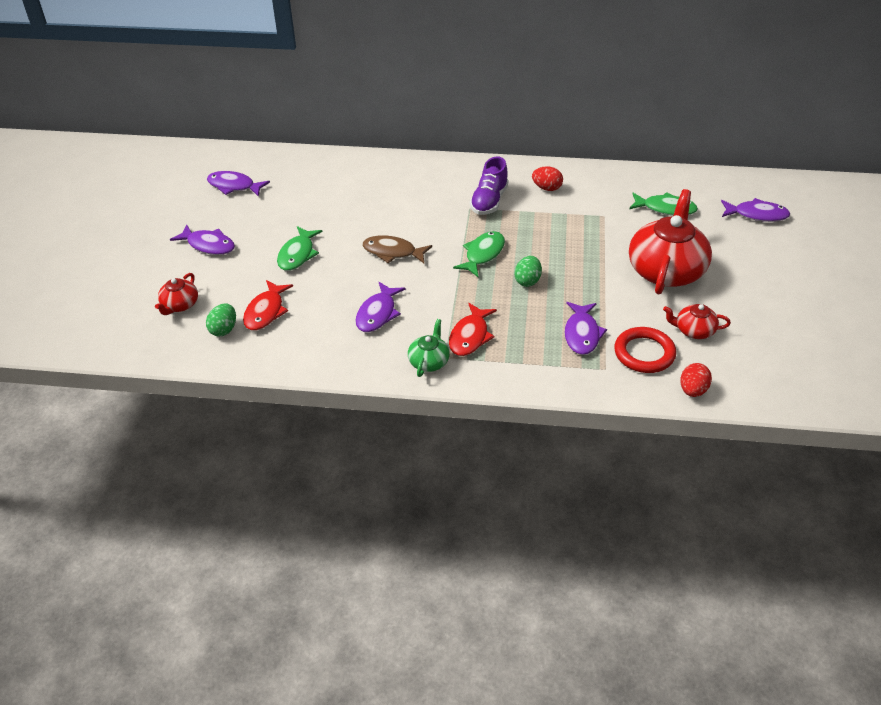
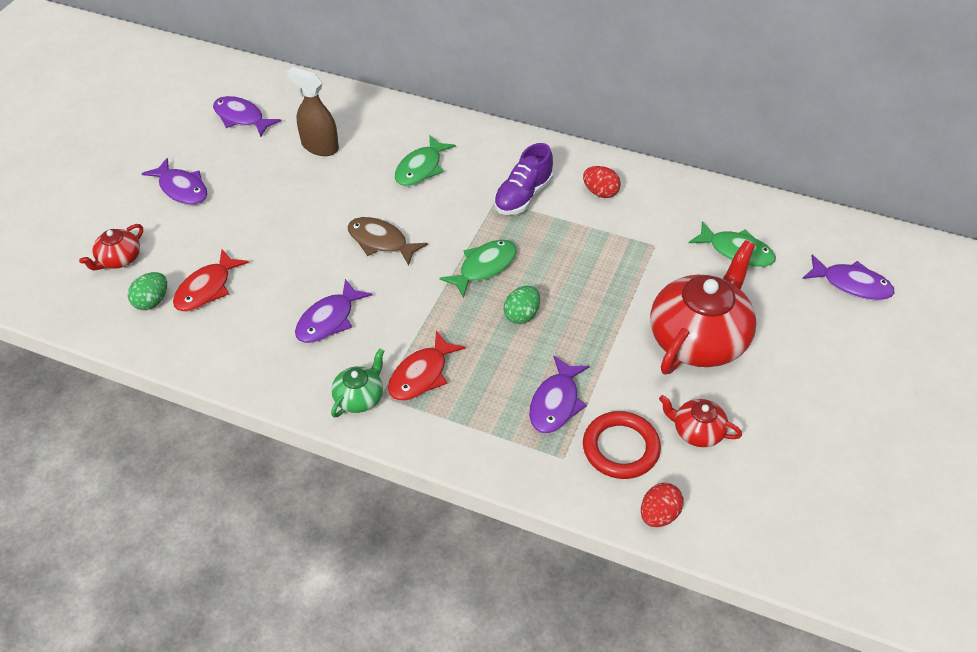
camera: 15 degrees right, 5 degrees up
(297, 254) = (273, 222): green fish -> green fish (421, 168)
(310, 195) = (320, 146): none -> brown spray bottle

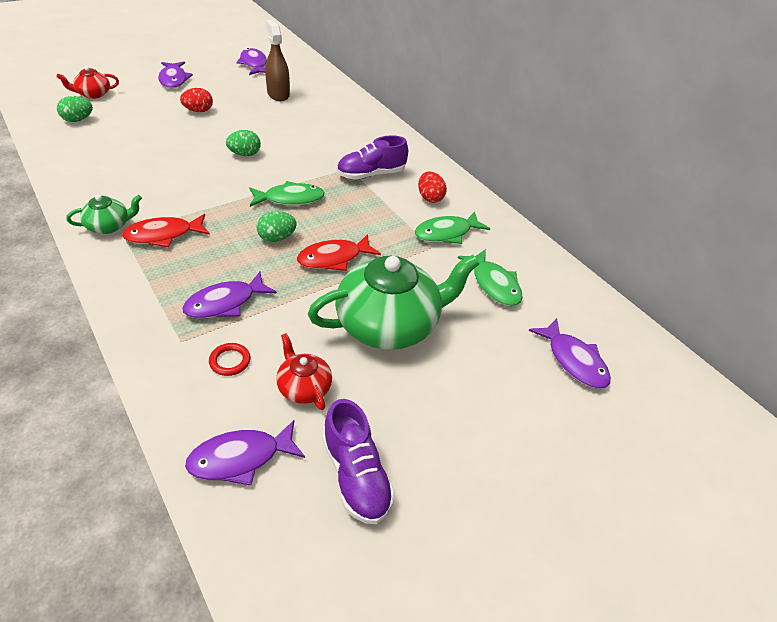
camera: 30 degrees right, 5 degrees down
(207, 288) = (114, 128): red fish -> red fish (334, 258)
(329, 320) = (155, 177): purple fish -> purple fish (240, 458)
(381, 242) = (245, 154): brown fish -> green egg
(421, 168) = (324, 130): green fish -> green fish (446, 233)
(621, 448) = (230, 361): red ring -> red ring, size x0.52
(659, 515) = (193, 428): red egg -> red egg (198, 111)
(699, 338) = (389, 324): red teapot -> green teapot
(802, 470) = (356, 476): none -> purple shoe

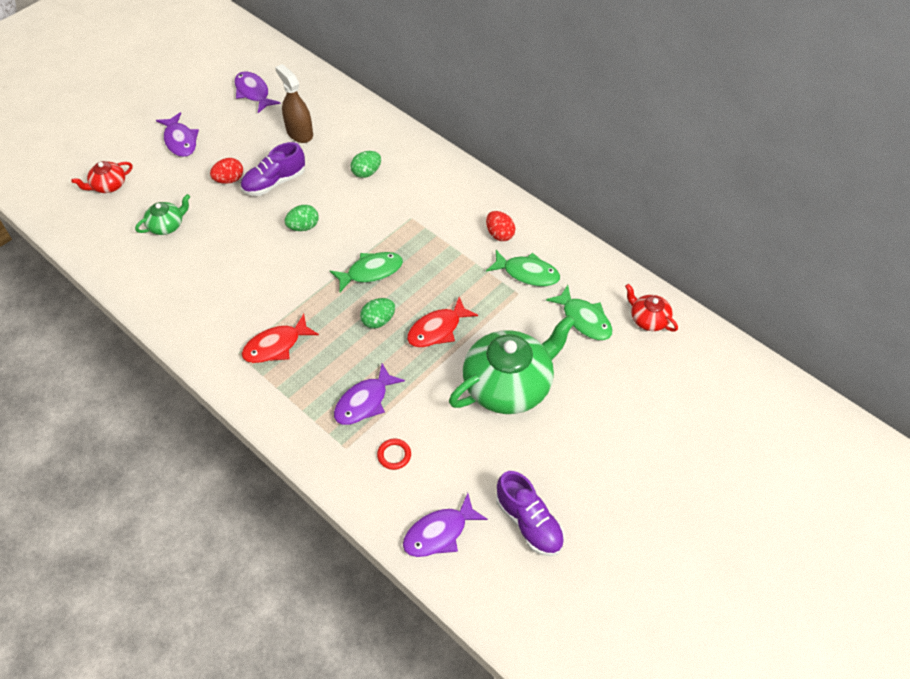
camera: 10 degrees left, 10 degrees up
(78, 120) = (114, 226): green egg -> green egg (366, 173)
(109, 226) = (221, 349): green teapot -> green teapot (167, 225)
(304, 387) = (462, 462): red teapot -> red teapot (648, 319)
(371, 174) = (435, 220): purple shoe -> purple shoe (274, 182)
(446, 233) = (527, 273): green fish -> green fish turned 120 degrees counterclockwise
(573, 361) = (666, 378): purple fish -> none

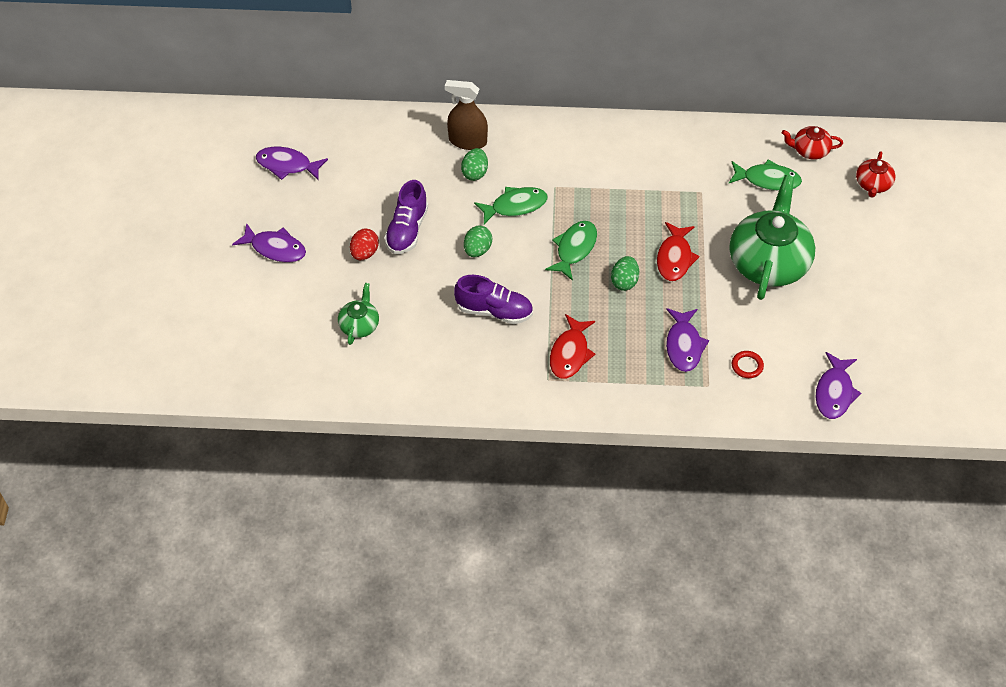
camera: 40 degrees left, 0 degrees up
(108, 185) = (260, 328): red teapot -> red teapot (873, 184)
(299, 133) = (375, 175): brown spray bottle -> brown spray bottle (467, 141)
(499, 234) = (637, 156): red egg -> none
(527, 273) = (691, 172): green fish -> green fish (515, 206)
(529, 523) = (882, 343): purple shoe -> purple shoe (494, 311)

